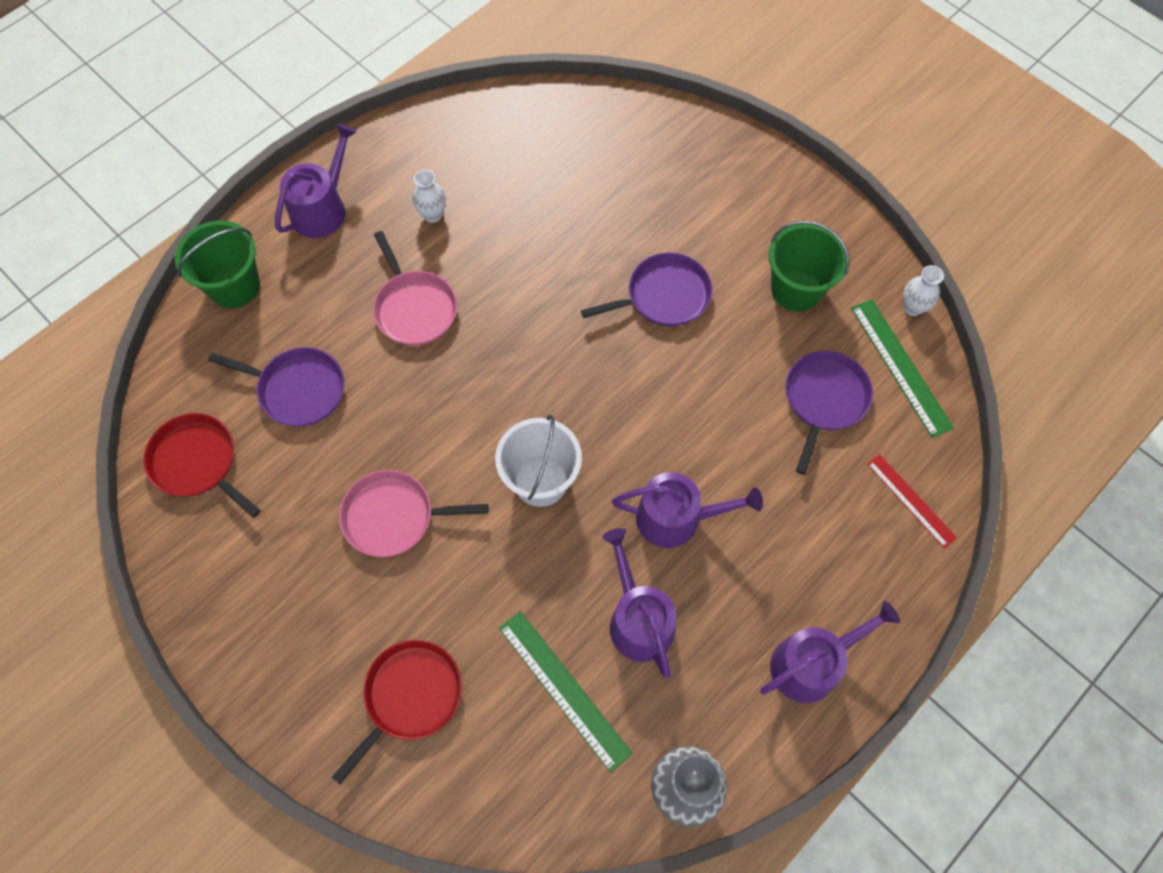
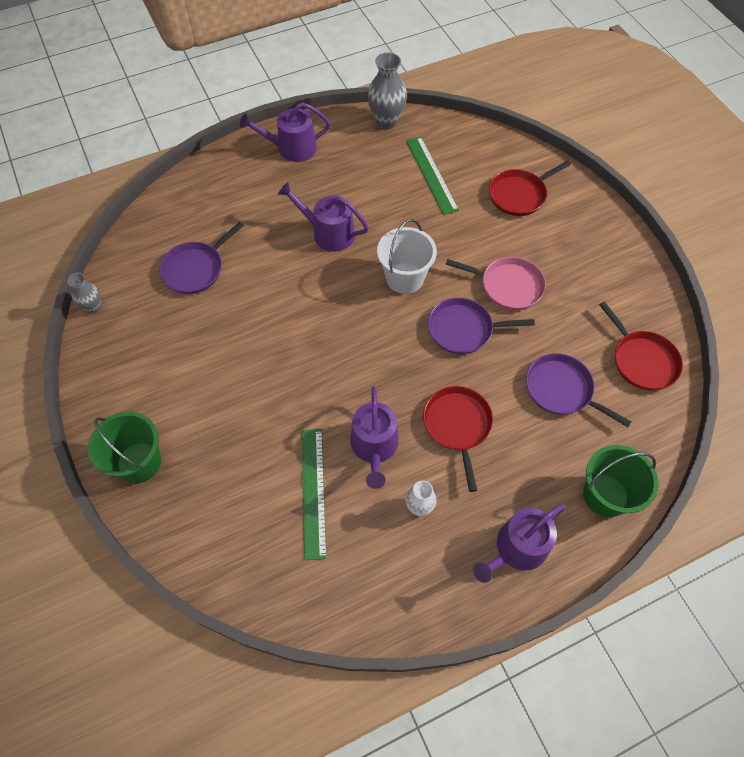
camera: 160 degrees left, 5 degrees down
(414, 308) = (457, 426): pink pan -> red pan
(638, 619) = (376, 192): purple watering can -> purple watering can (374, 447)
(663, 296) = (262, 372): purple pan -> purple pan (464, 329)
(796, 289) = (164, 346): green bucket -> green bucket (139, 462)
(900, 367) = (132, 273): green ruler -> green ruler (313, 491)
(911, 500) = (184, 201): red ruler -> none
(912, 307) = (93, 307): white vase -> grey vase

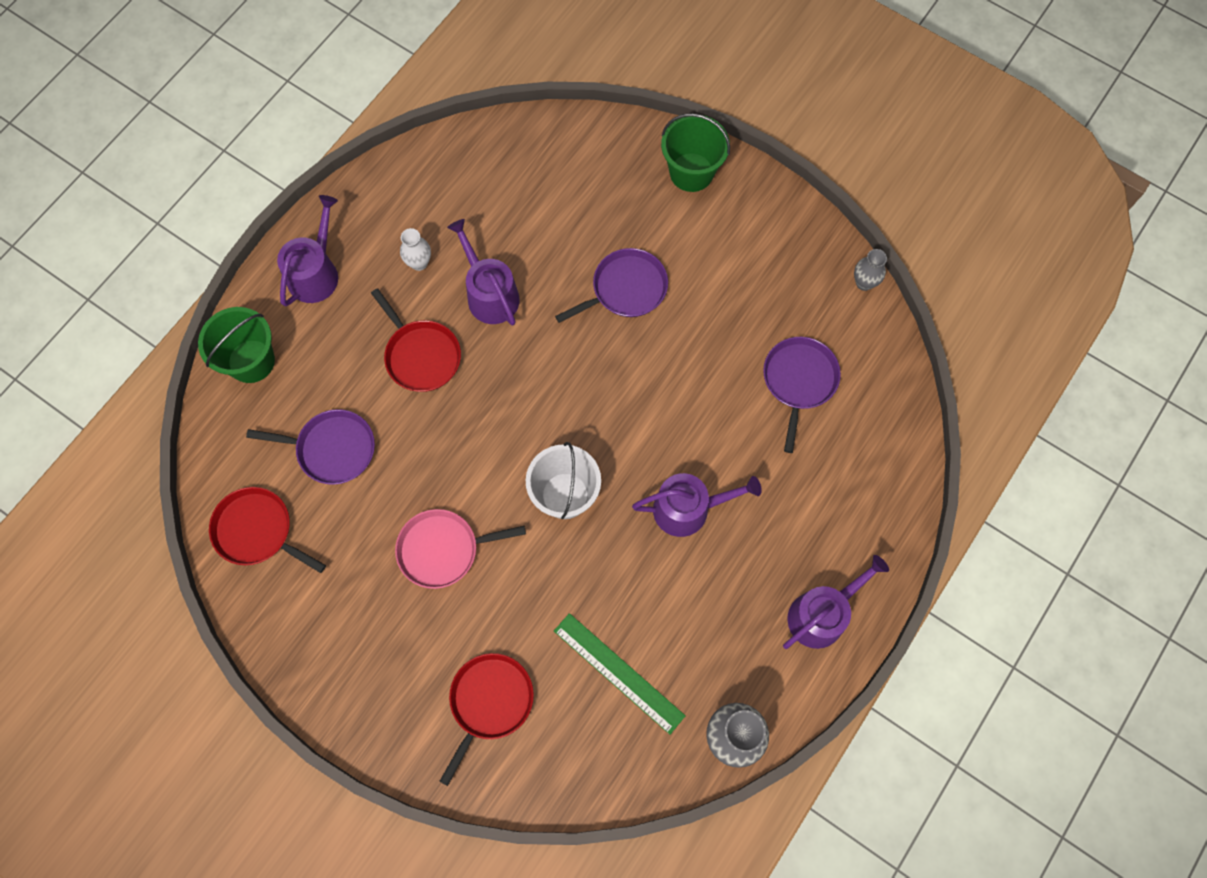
camera: 150 degrees right, 10 degrees up
(313, 491) = (521, 227): green ruler -> none
(464, 329) = (466, 465): purple pan -> purple pan (625, 289)

